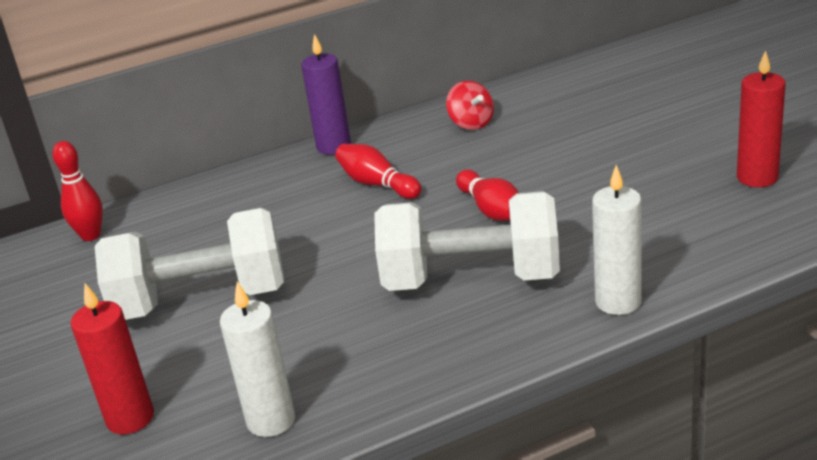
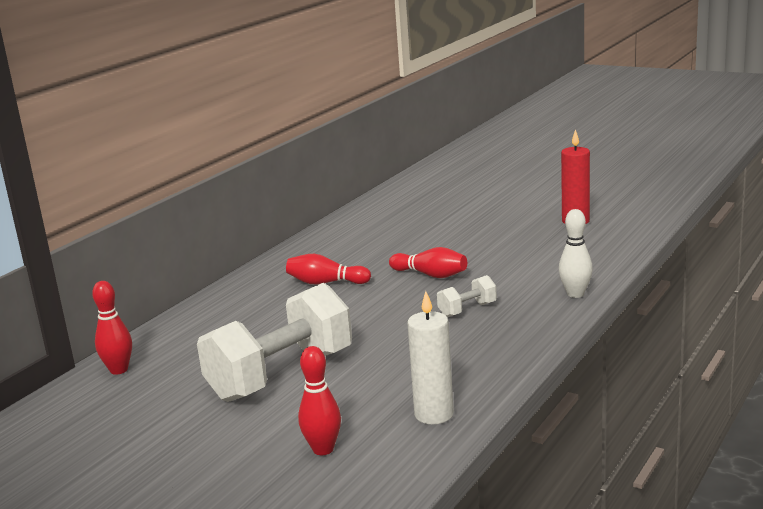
camera: 35 degrees left, 10 degrees down
(130, 418) = (323, 449): red candle -> red bowling pin
(333, 146) = (259, 272): purple candle -> none
(471, 123) = (349, 237): red spinning top -> none
(471, 279) = (467, 310): white dumbbell -> white dumbbell, size x0.43
(618, 302) = (575, 294): white candle -> white bowling pin

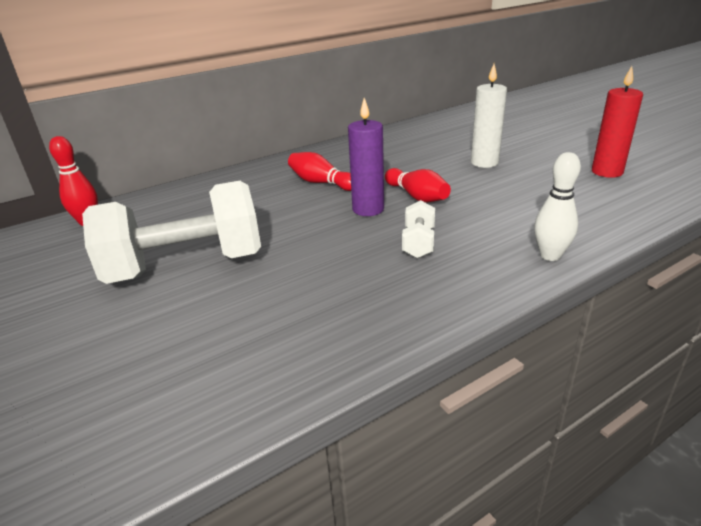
camera: 25 degrees right, 10 degrees up
(323, 449) = (117, 375): red bowling pin -> none
(397, 295) = (368, 209): none -> purple candle
(434, 414) = (263, 371): white candle -> white candle (484, 163)
(467, 310) = (418, 243): white dumbbell -> white dumbbell turned 75 degrees counterclockwise

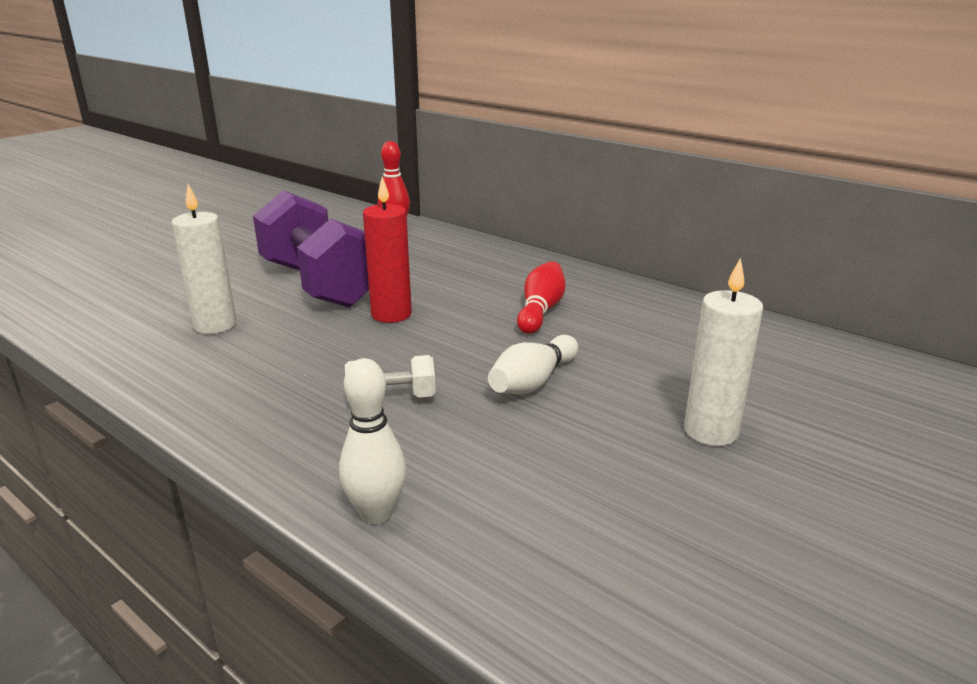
camera: 70 degrees right, 5 degrees down
(186, 267) = (319, 284): white dumbbell -> purple dumbbell
(230, 329) = (215, 325): none -> white candle
(368, 209) = (475, 352): purple candle -> none
(417, 196) = (533, 382): red bowling pin -> white bowling pin
(607, 172) = (784, 600): red candle -> red candle (391, 314)

